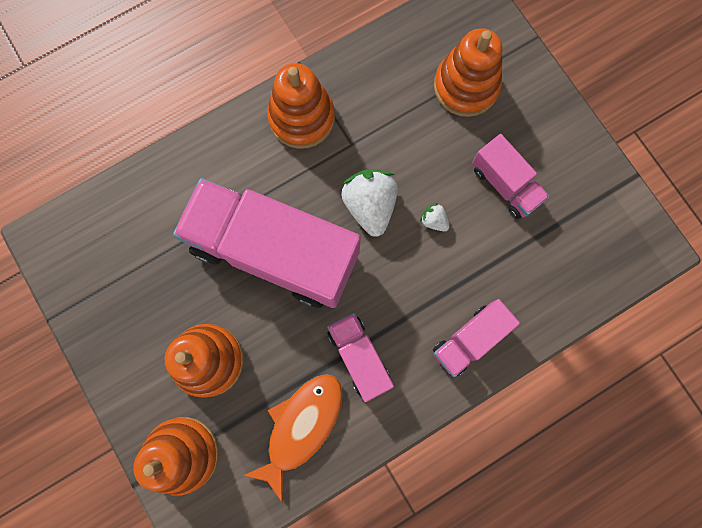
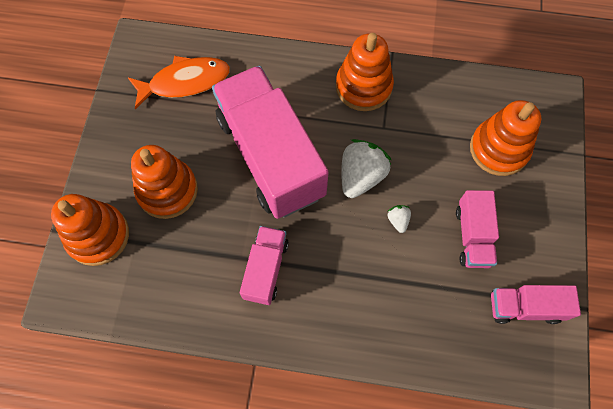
camera: 40 degrees right, 10 degrees down
(301, 427) = (186, 283): orange fish -> orange fish (185, 82)
(469, 340) = (354, 322): pink truck -> pink truck (525, 307)

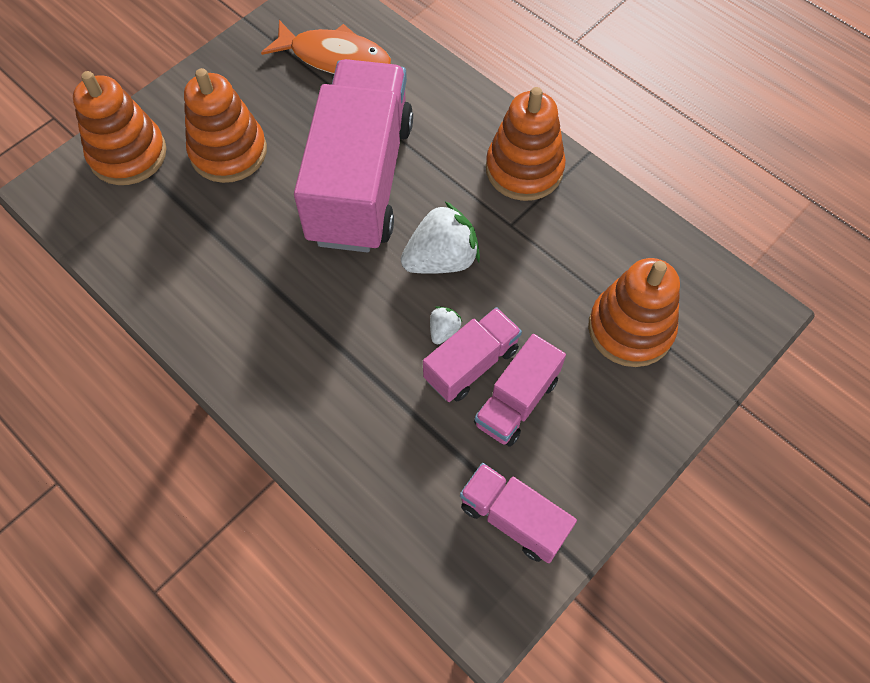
camera: 35 degrees right, 5 degrees down
(266, 269) = (260, 289): pink truck -> pink truck (471, 364)

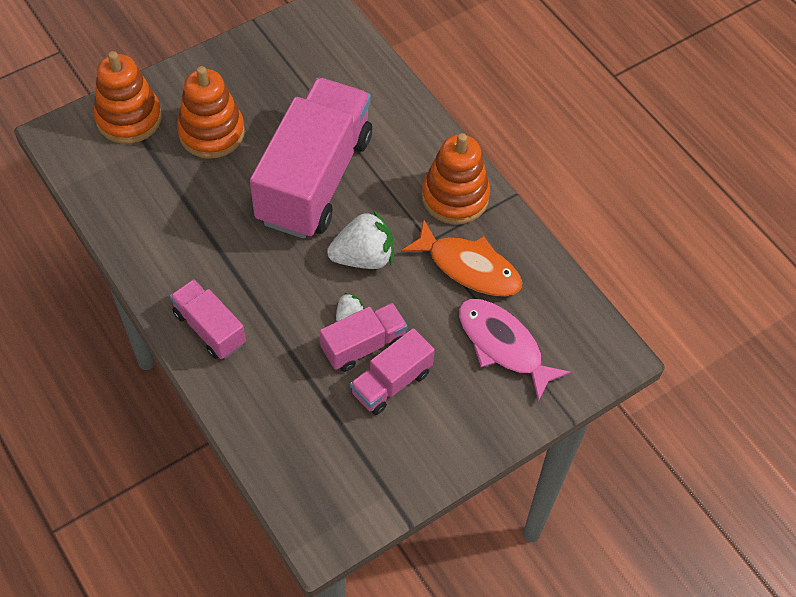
camera: 10 degrees right, 5 degrees down
(334, 57) = (321, 69): orange fish -> orange fish (469, 267)
(513, 518) = (362, 470): pink truck -> pink truck (210, 328)
(630, 329) = (503, 345): orange stacking toy -> pink fish

